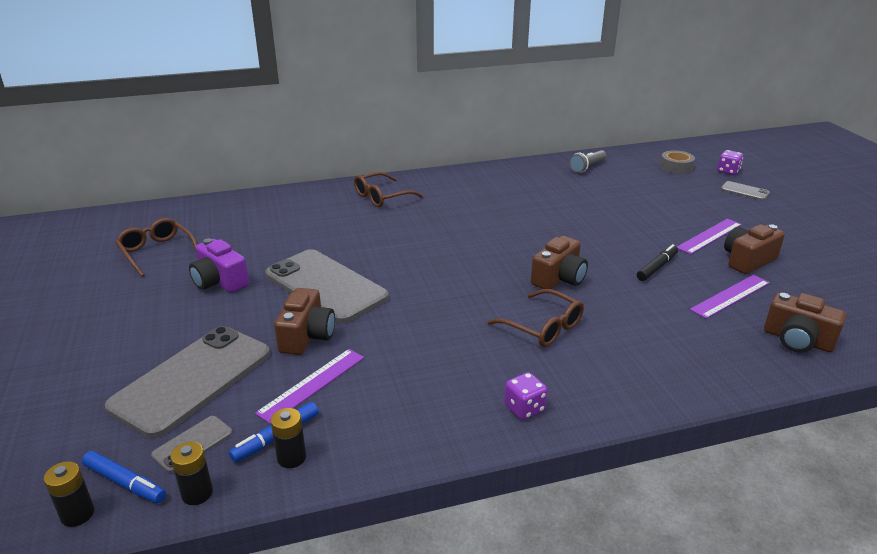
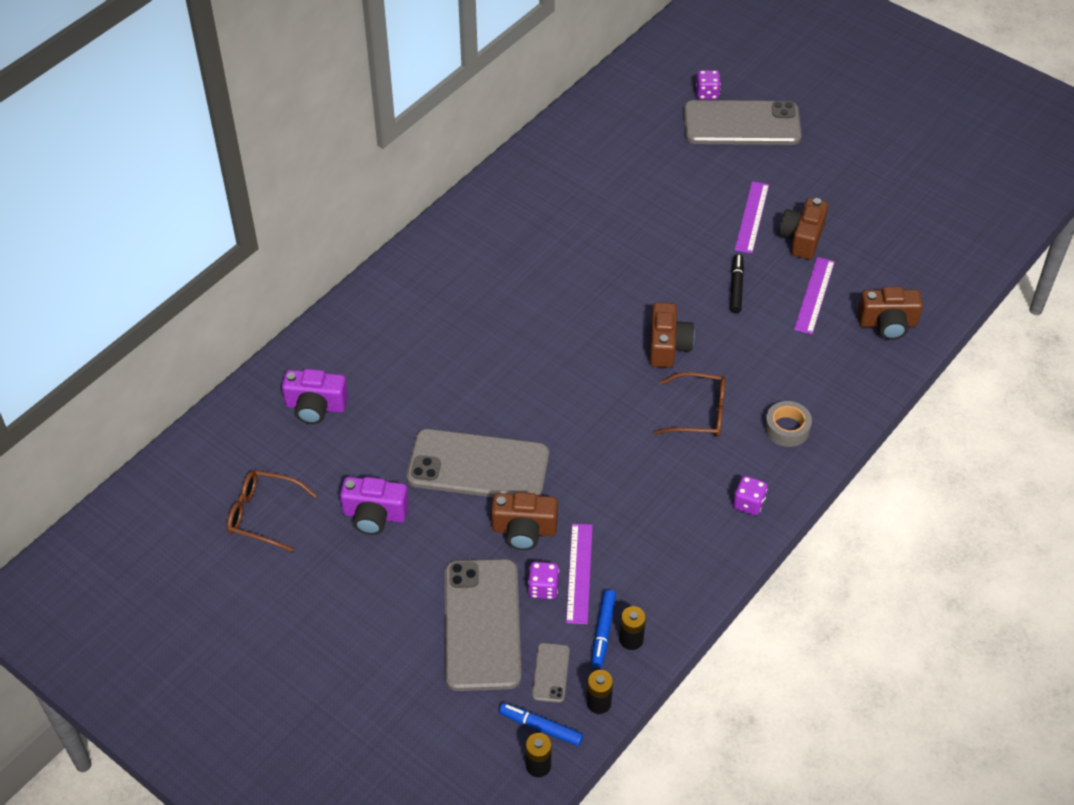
camera: 35 degrees left, 20 degrees up
(125, 482) = (541, 727): blue marker -> blue marker turned 150 degrees counterclockwise
(267, 218) = (315, 406): none -> purple camera
(270, 380) = (543, 588): none -> purple dice
(307, 336) = (524, 530): brown camera -> brown camera turned 120 degrees clockwise
(382, 197) = (401, 311): brown glasses -> none
(587, 167) = (566, 152): grey flashlight -> none
(676, 167) = (653, 109): grey tape -> grey tape (787, 428)
(744, 191) = (741, 124): grey phone -> grey phone, size x2.33

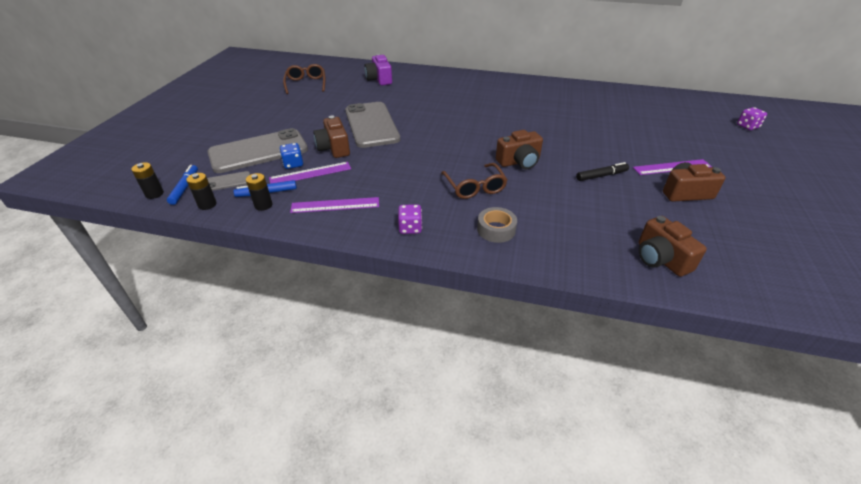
camera: 65 degrees right, 10 degrees down
(374, 515) = (320, 107): purple camera -> none
(543, 588) = (293, 164): purple dice -> blue dice
(741, 124) = (746, 144): grey phone -> none
(814, 295) = (639, 212): purple ruler -> purple ruler (335, 205)

